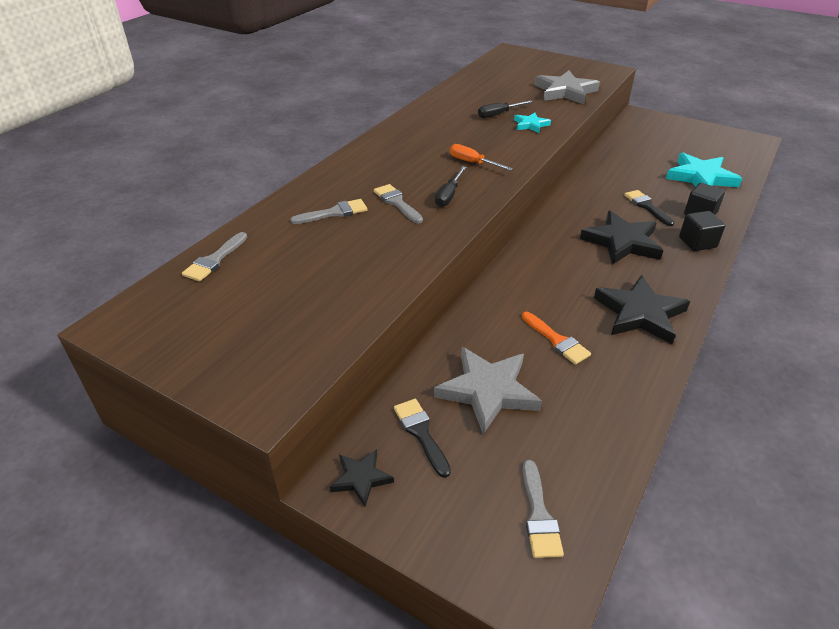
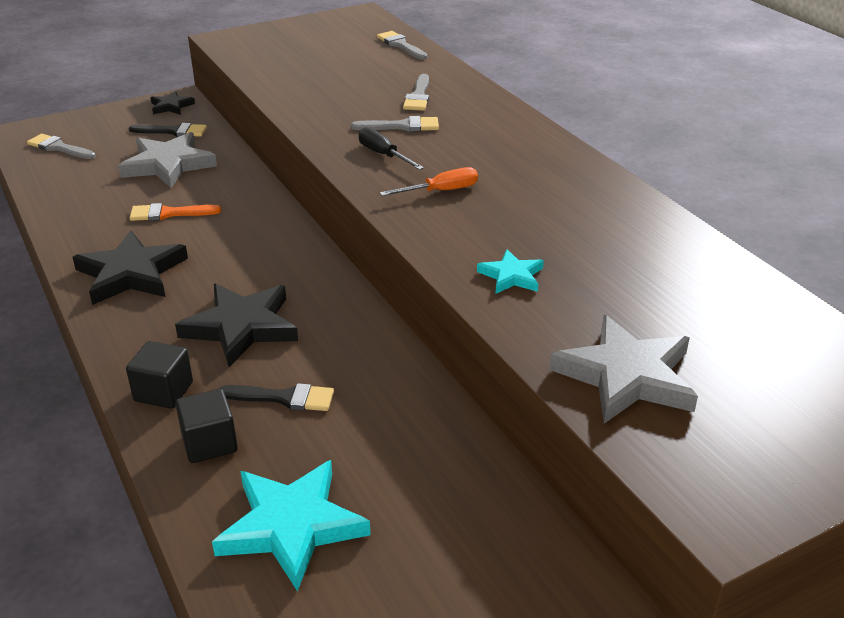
camera: 120 degrees right, 5 degrees down
(498, 114) = (575, 262): black screwdriver -> none

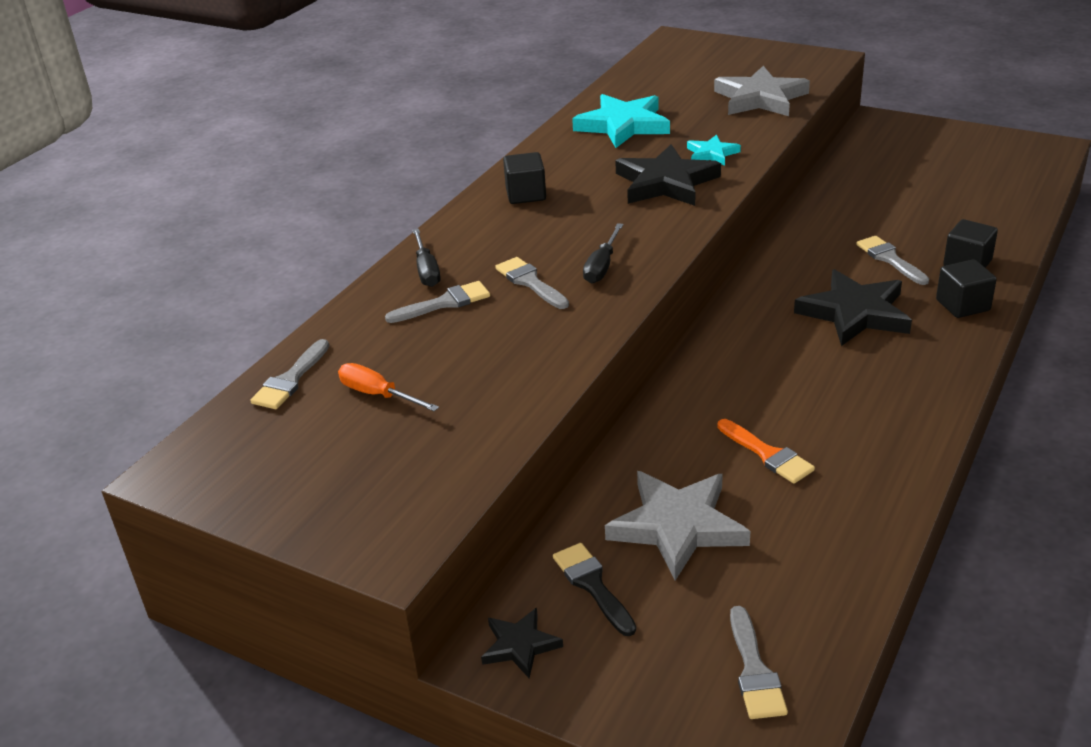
camera: 120 degrees left, 0 degrees up
(131, 274) = (881, 410): black star -> black star (666, 183)
(284, 398) = (889, 259): black brush -> grey brush
(291, 526) = (969, 210): turquoise star -> turquoise star (623, 125)
(441, 191) = (632, 217): orange screwdriver -> orange screwdriver (378, 395)
(471, 101) = (426, 270): none -> black screwdriver
(544, 163) = (526, 194): none -> black cube

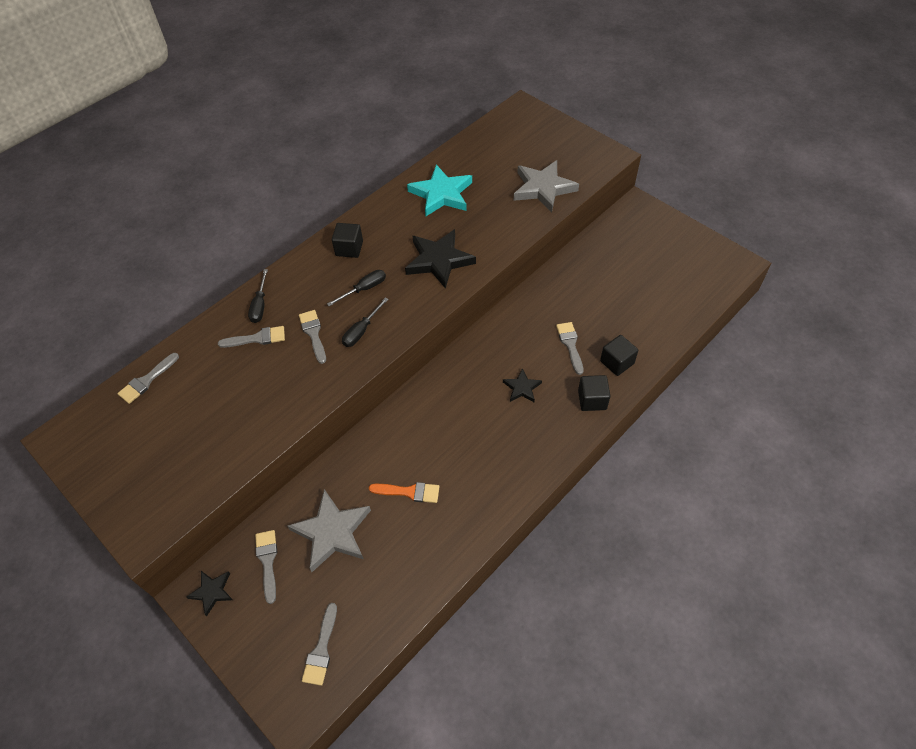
camera: 15 degrees right, 20 degrees up
(378, 395) = (187, 408): orange screwdriver -> none
(576, 227) = (364, 289): none -> black screwdriver
(592, 585) = (267, 561): black brush -> grey brush
(712, 154) = (482, 239): turquoise star -> none
(768, 454) = (409, 492): orange brush -> orange brush turned 60 degrees counterclockwise
(854, 313) = (522, 388): black star -> black star, size x0.53

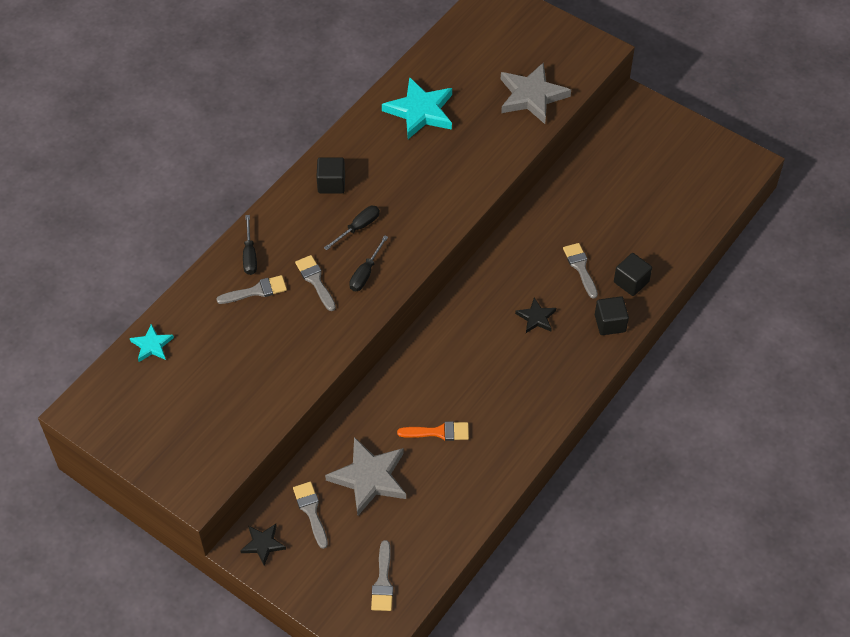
camera: 10 degrees left, 0 degrees up
(147, 380) = (152, 345): grey brush -> turquoise star
(439, 260) = (432, 189): black star -> none

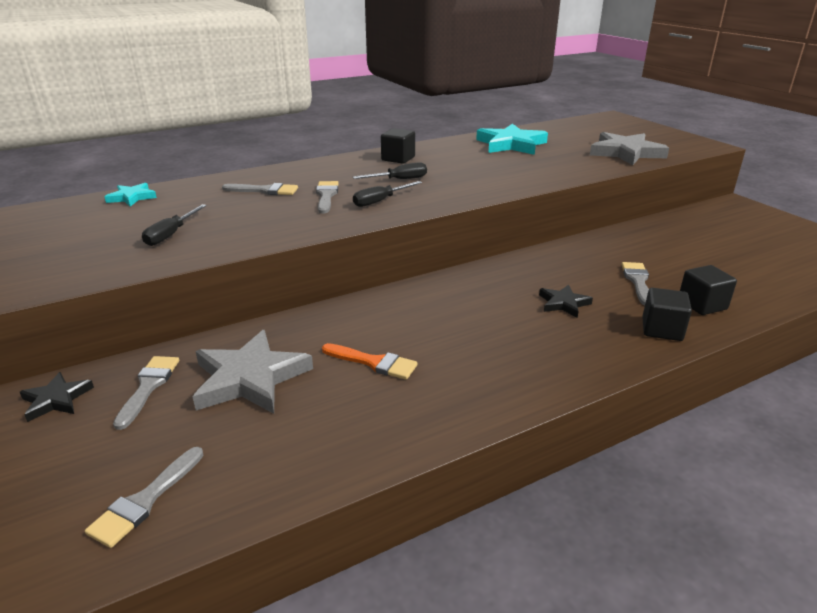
camera: 25 degrees right, 25 degrees down
(250, 255) = (284, 174): black screwdriver -> black screwdriver (171, 234)

